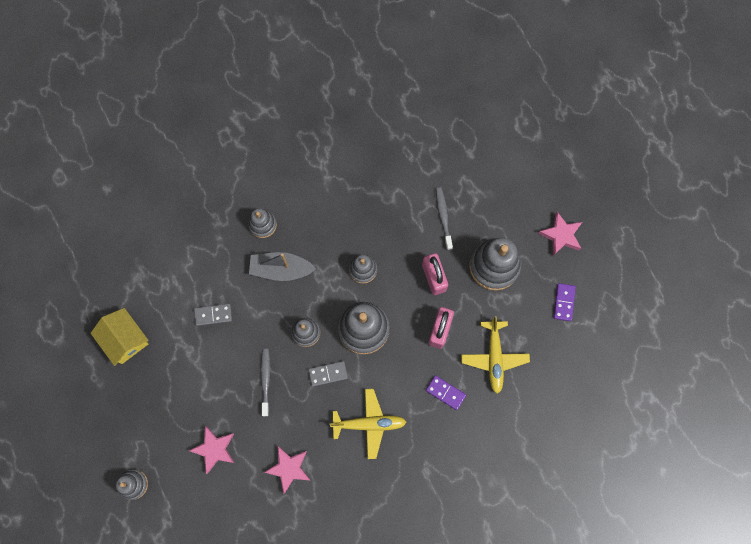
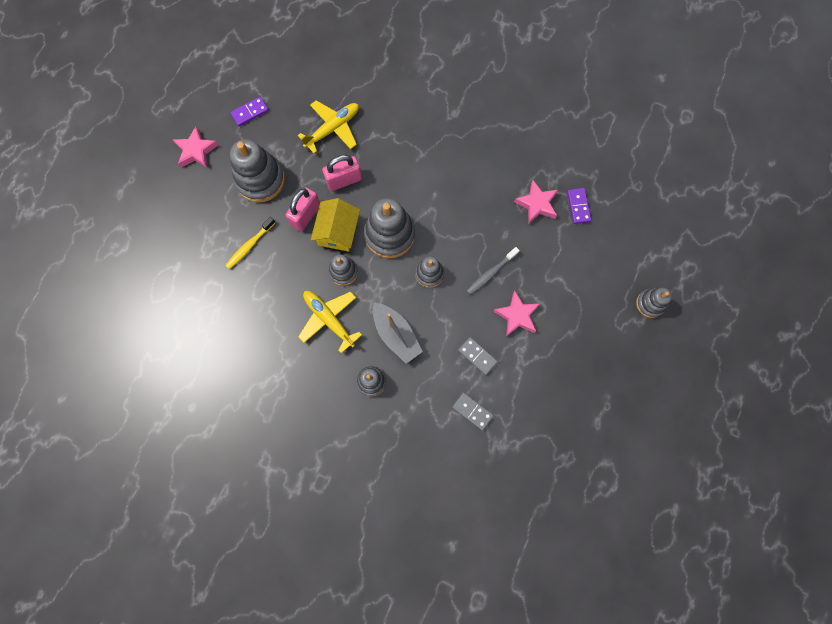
camera: 130 degrees left, 0 degrees up
(124, 339) = (557, 409): yellow house -> yellow house (338, 231)
(214, 449) = (572, 267): pink star -> pink star (517, 315)
(328, 374) = (446, 232): grey domino -> grey domino (472, 411)
(369, 424) = (456, 175): yellow plane -> yellow plane (329, 319)
(443, 217) = (249, 245): grey toothbrush -> yellow toothbrush
(445, 392) = (387, 142): purple domino -> purple domino (578, 206)

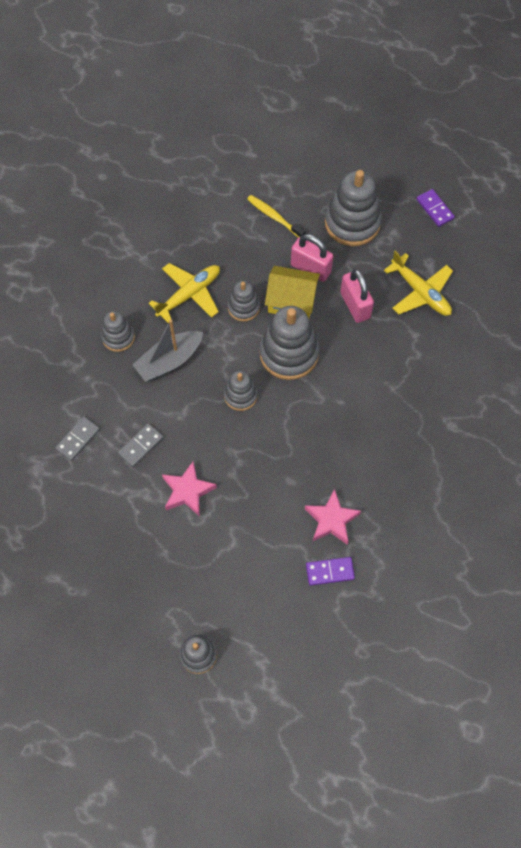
camera: 90 degrees right, 10 degrees down
(196, 151) = (384, 162): pink star -> none
(491, 273) = (241, 463): grey toothbrush -> none

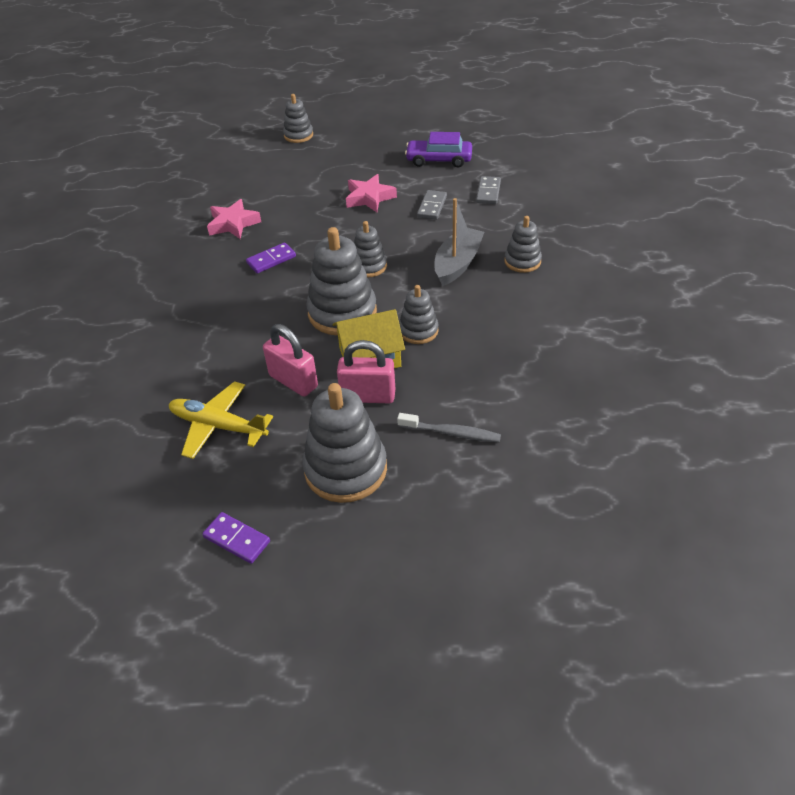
camera: 155 degrees right, 20 degrees down
(85, 517) = (439, 160): none -> purple car
(189, 294) = (485, 319): yellow plane -> none
(274, 217) = (451, 433): yellow toothbrush -> grey toothbrush
(330, 571) = (220, 199): purple domino -> purple domino (271, 260)

